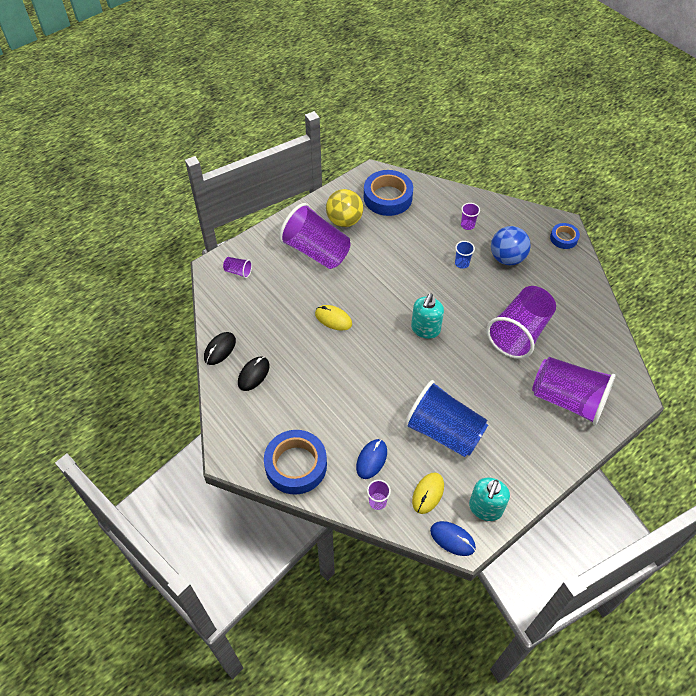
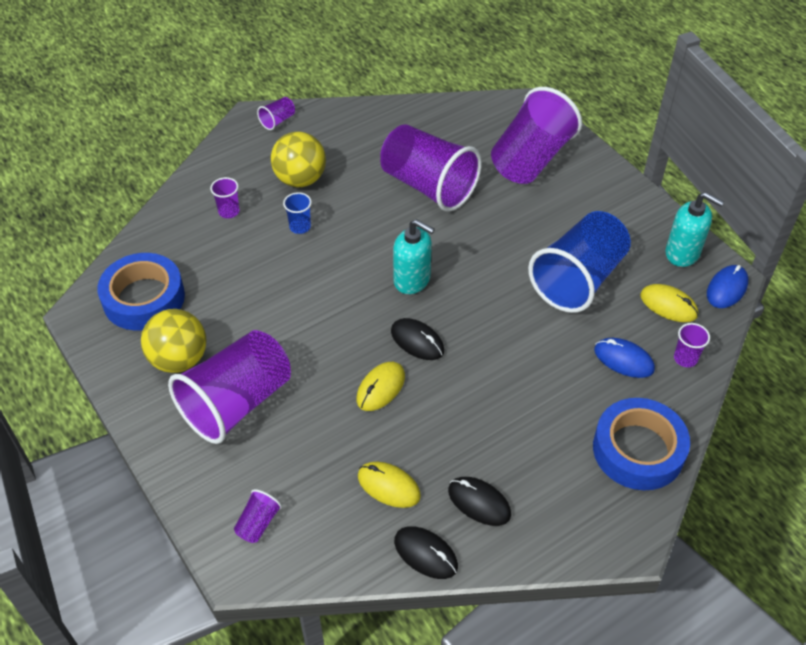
camera: 85 degrees left, 5 degrees down
(263, 328) = (388, 486): none -> yellow mouse
(373, 335) = (417, 341): none -> black mouse
(507, 258) = (300, 179): blue ball -> yellow ball
(563, 238) = (277, 121): blue tape -> purple cup

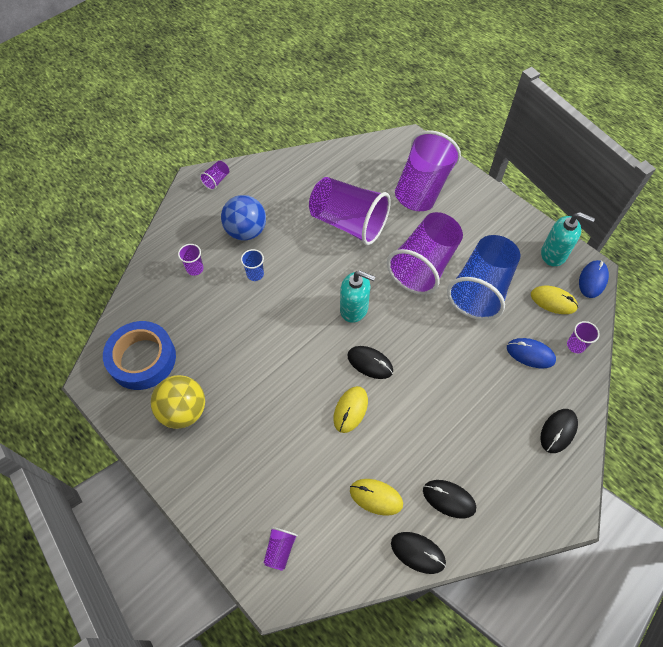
camera: 10 degrees left, 10 degrees up
(236, 403) = (239, 443): purple cup -> purple cup (424, 265)
(300, 179) = (246, 231): yellow ball -> blue ball
(638, 450) = (558, 431): blue tape -> black mouse

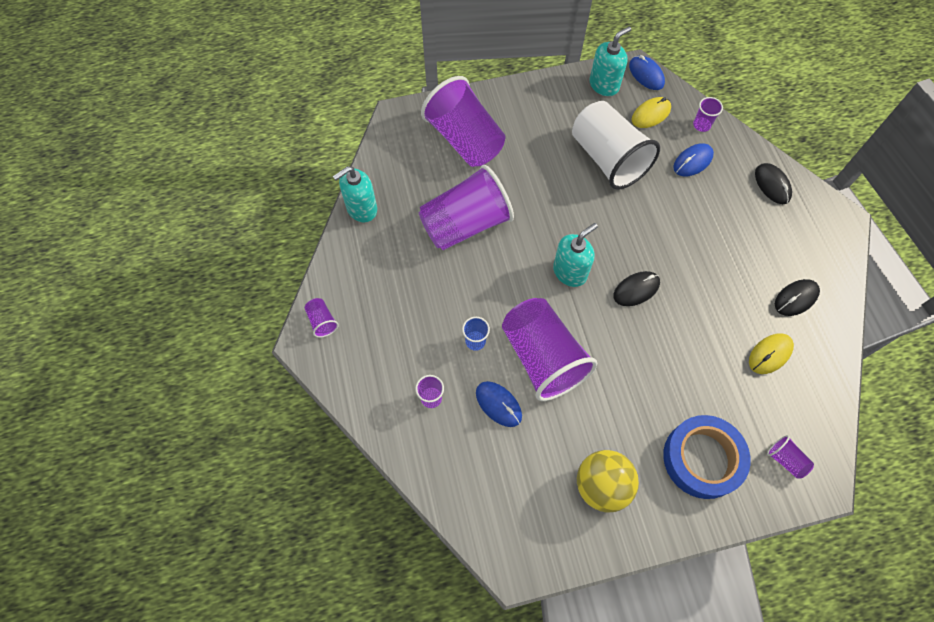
camera: 60 degrees left, 5 degrees up
(142, 359) = (517, 502): blue tape -> blue tape (702, 459)
(213, 312) = (498, 404): none -> blue mouse
(246, 231) = (414, 324): blue ball -> none
(317, 158) = (361, 209): none -> turquoise soap dispenser
(350, 410) = (676, 331): yellow mouse -> none
(418, 552) = (832, 347): black mouse -> none
(424, 265) = (555, 188): purple cup -> purple cup (542, 358)
(481, 289) = (608, 159): blue cup -> white cup

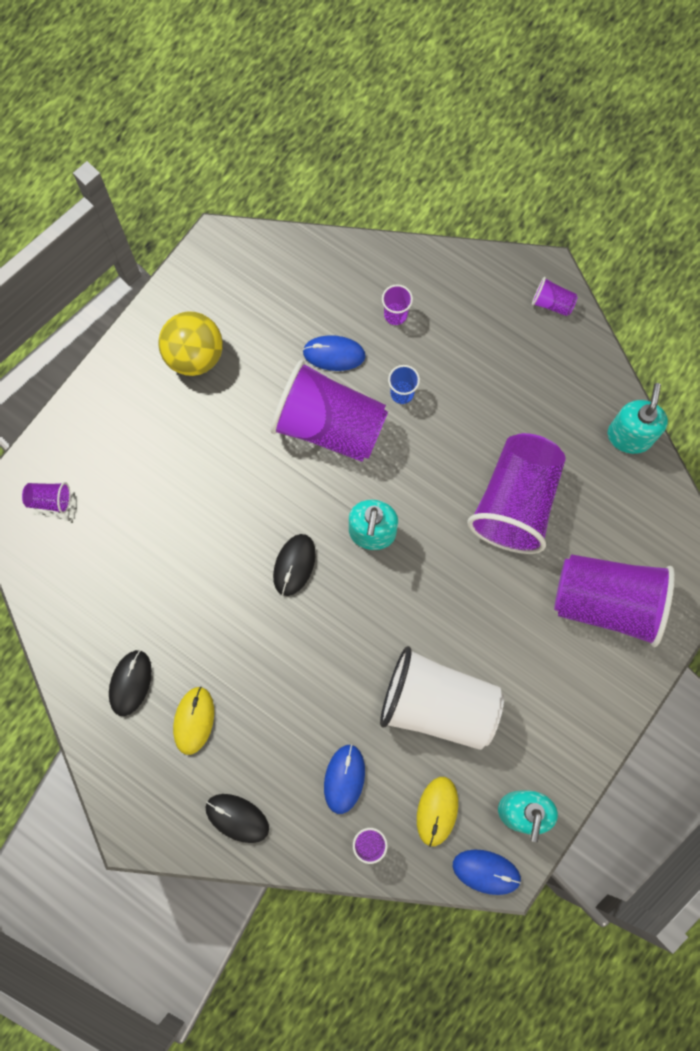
camera: 140 degrees right, 10 degrees up
(702, 459) = (124, 444): blue tape -> none
(770, 354) = (121, 596): yellow mouse -> yellow mouse (193, 720)

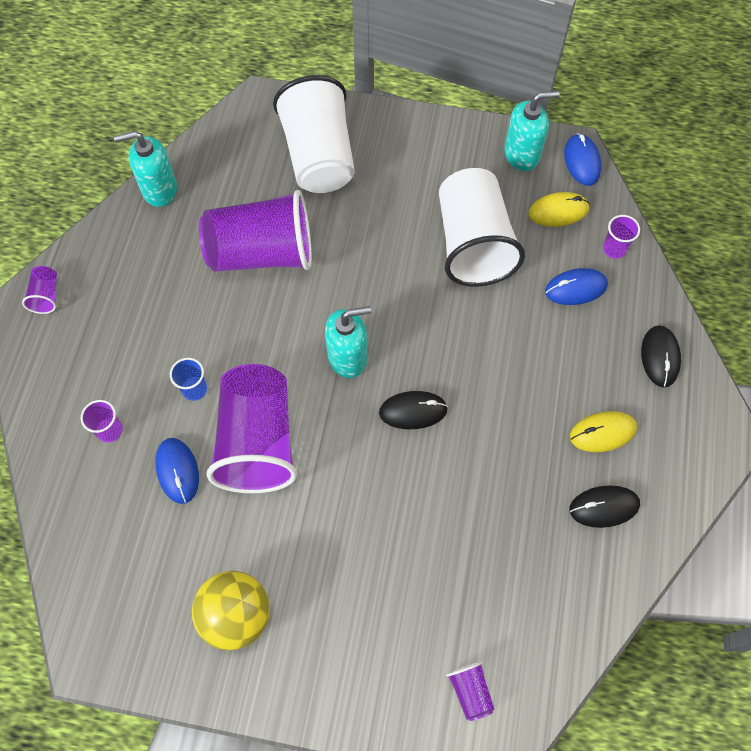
camera: 115 degrees left, 10 degrees down
(607, 602) = (319, 156): purple cup -> white cup

